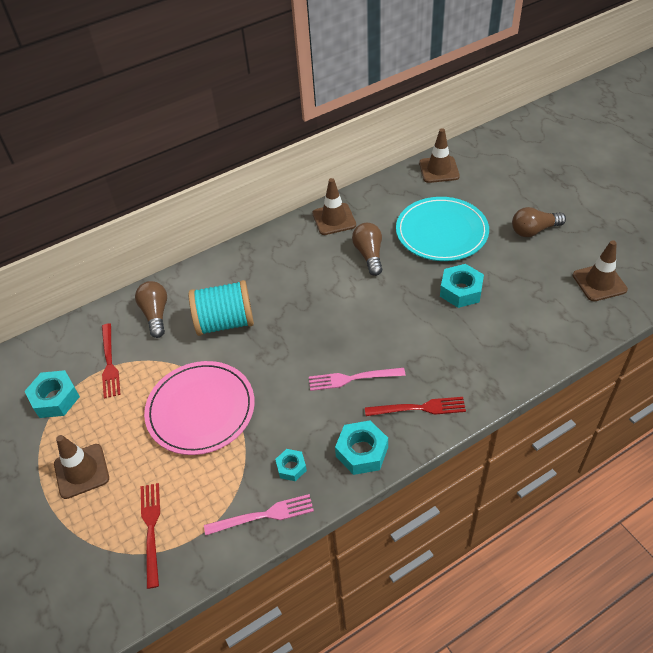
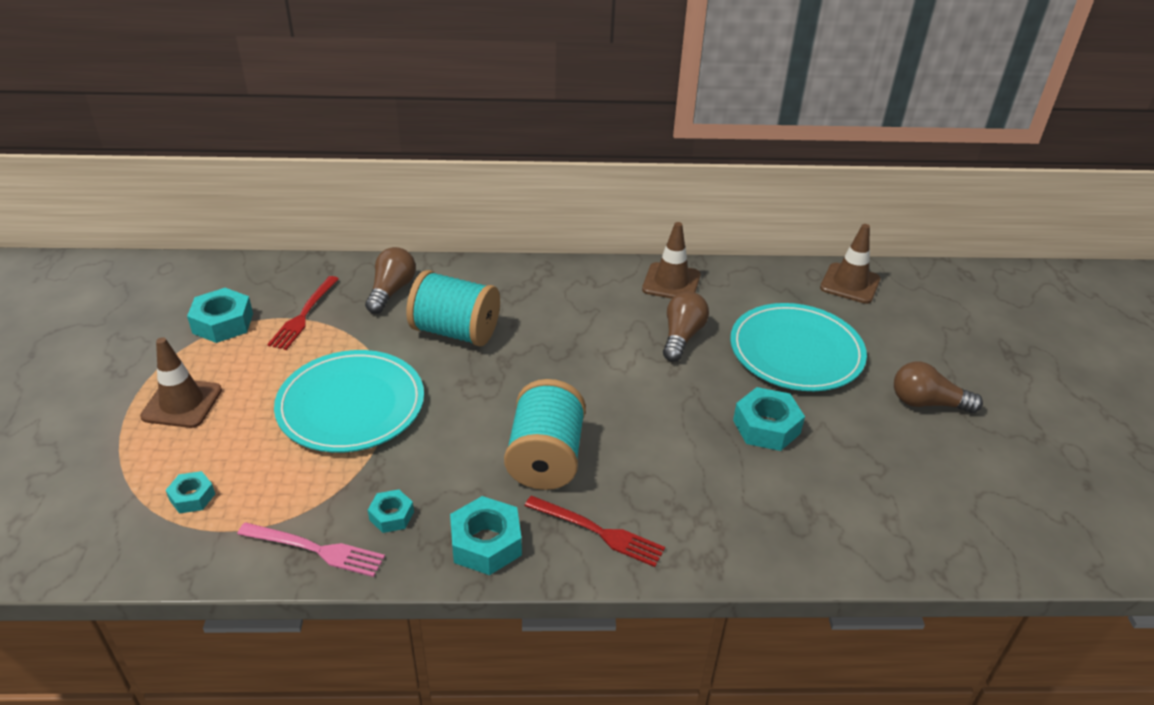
camera: 25 degrees right, 10 degrees down
(151, 529) = (192, 497): red fork -> turquoise nut
(201, 409) = (351, 405): pink plate -> turquoise plate
(352, 378) = (545, 458): pink fork -> turquoise spool
(599, 282) = (975, 506): brown traffic cone -> none

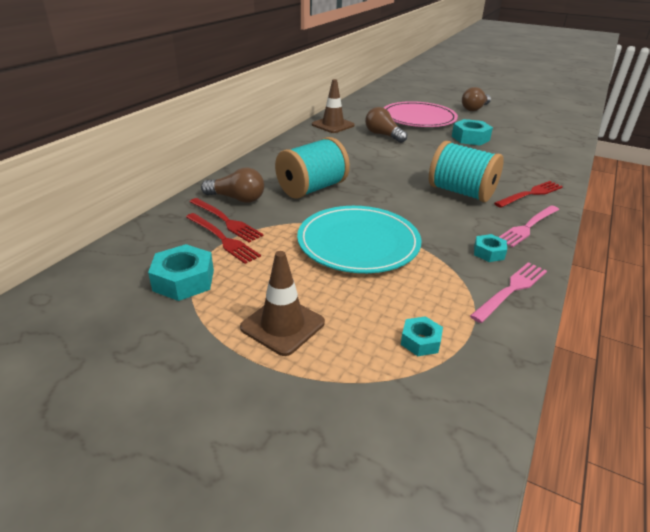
camera: 60 degrees left, 5 degrees down
(340, 303) = (226, 221): none -> red fork
(391, 291) = (237, 199): brown light bulb -> brown light bulb turned 150 degrees clockwise
(486, 543) = (528, 227): turquoise nut -> pink fork
(796, 351) = (418, 118): turquoise plate -> pink plate
(850, 284) = (377, 96): brown traffic cone -> none

